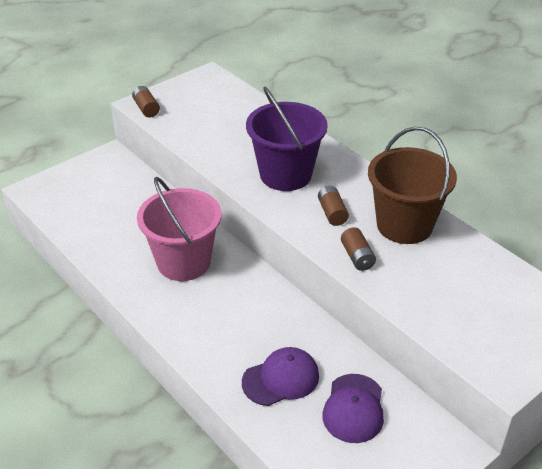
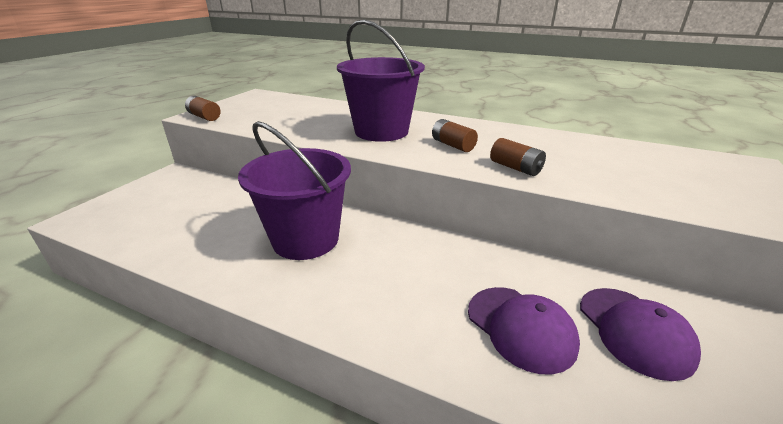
camera: 25 degrees left, 10 degrees down
(183, 262) = (305, 239): pink bucket -> purple bucket
(281, 379) = (521, 327): purple cap -> purple cap turned 105 degrees clockwise
(404, 225) = (524, 140): brown bucket -> none

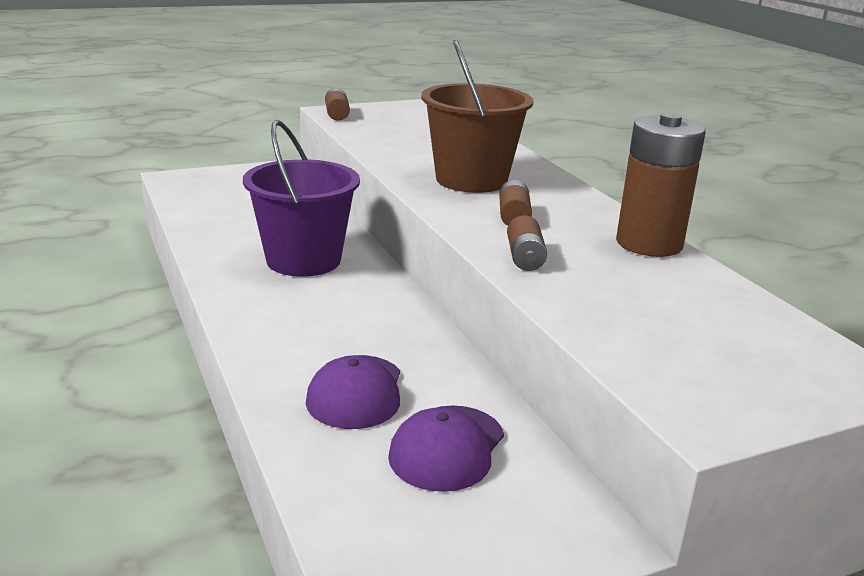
camera: 40 degrees right, 5 degrees down
(381, 131) = (471, 180): purple bucket -> brown bucket
(537, 134) = (649, 244): none -> brown battery

